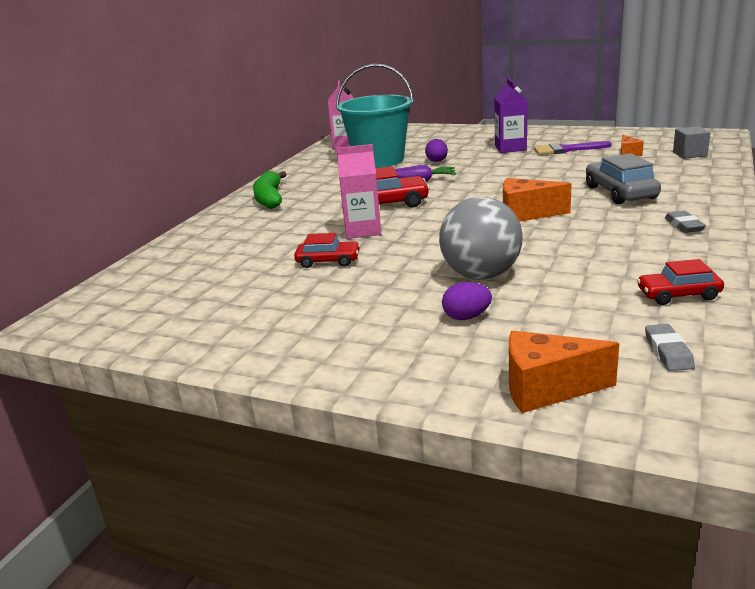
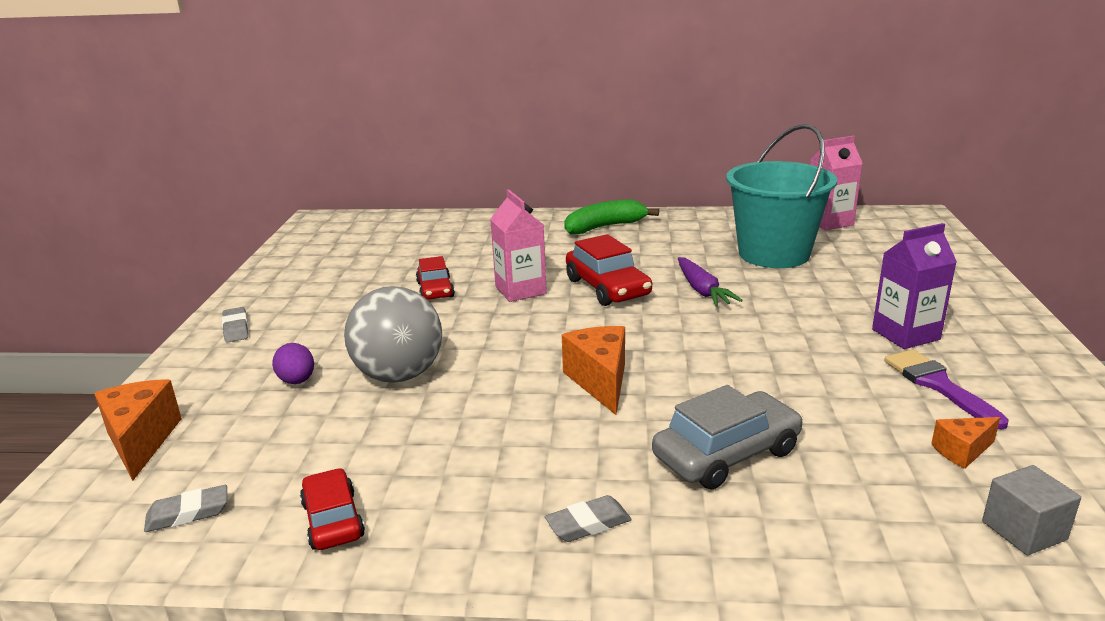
camera: 70 degrees right, 0 degrees up
(326, 357) = (236, 328): none -> grey eraser
(437, 161) = (794, 290): purple egg -> none

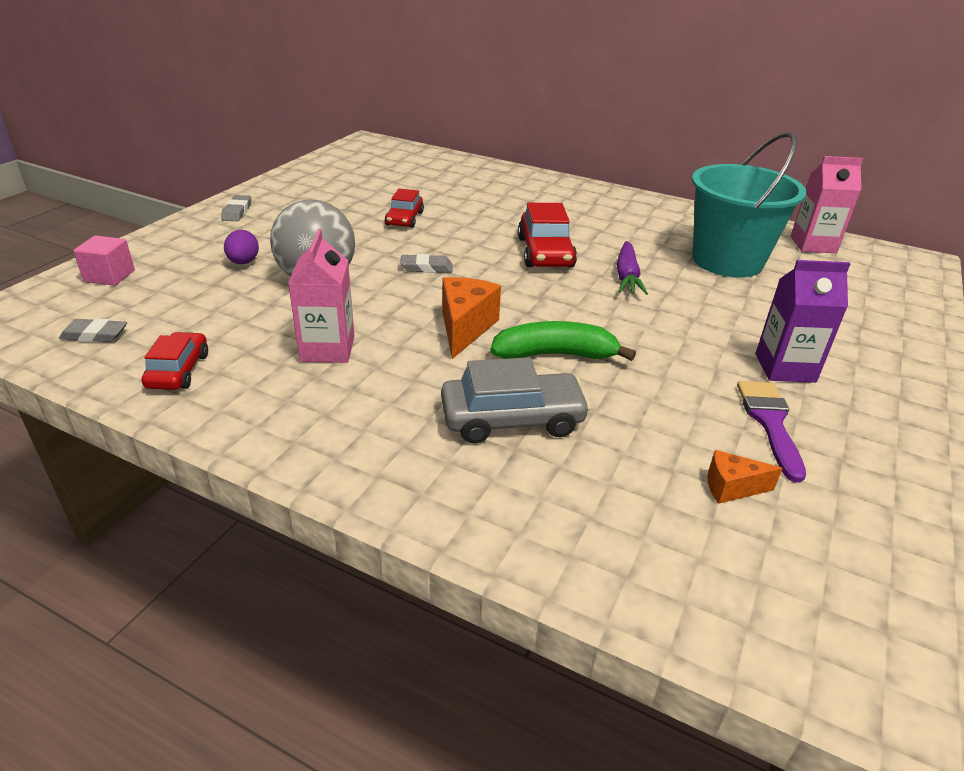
camera: 20 degrees right, 10 degrees up
(141, 441) = (109, 276): orange cheese -> pink cube
(520, 290) = (471, 236): pink carton -> pink carton (327, 349)
(588, 524) = (350, 436): grey eraser -> grey eraser (426, 268)
(605, 227) = (593, 200): green banana -> green banana (555, 354)
(1024, 530) = (719, 576): grey cube -> none

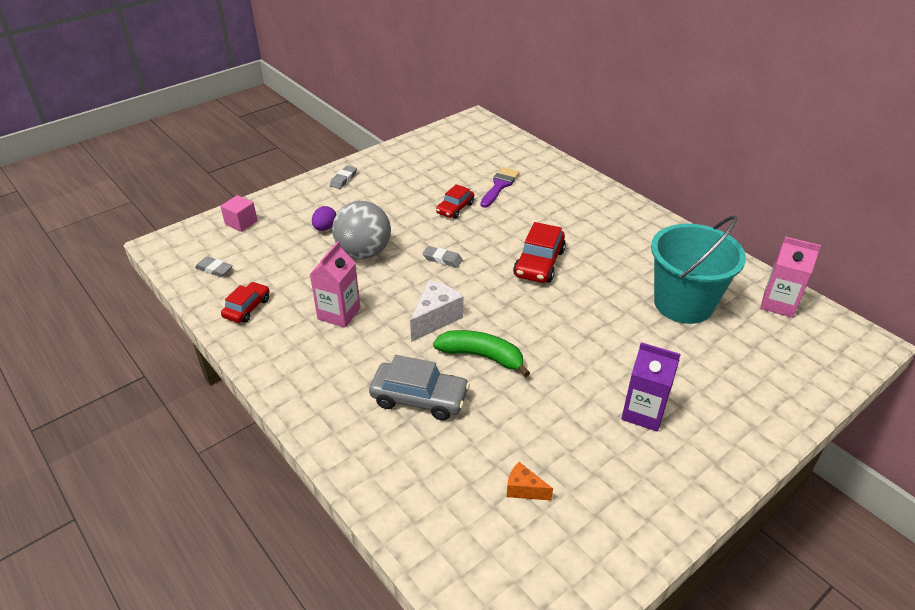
camera: 25 degrees right, 5 degrees up
(465, 328) = (435, 319): orange cheese -> white cheese
(627, 276) = (586, 300): purple carrot -> none
(770, 422) = (592, 452): purple brush -> purple brush (499, 186)

